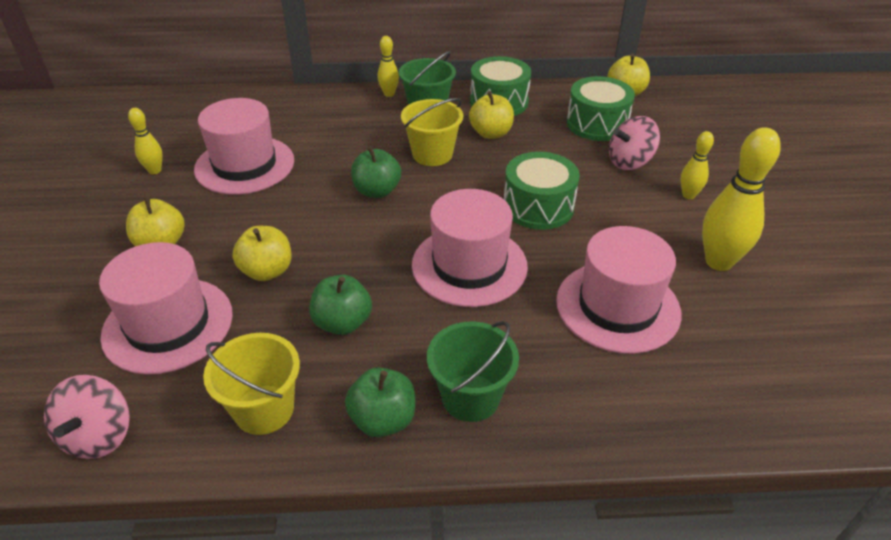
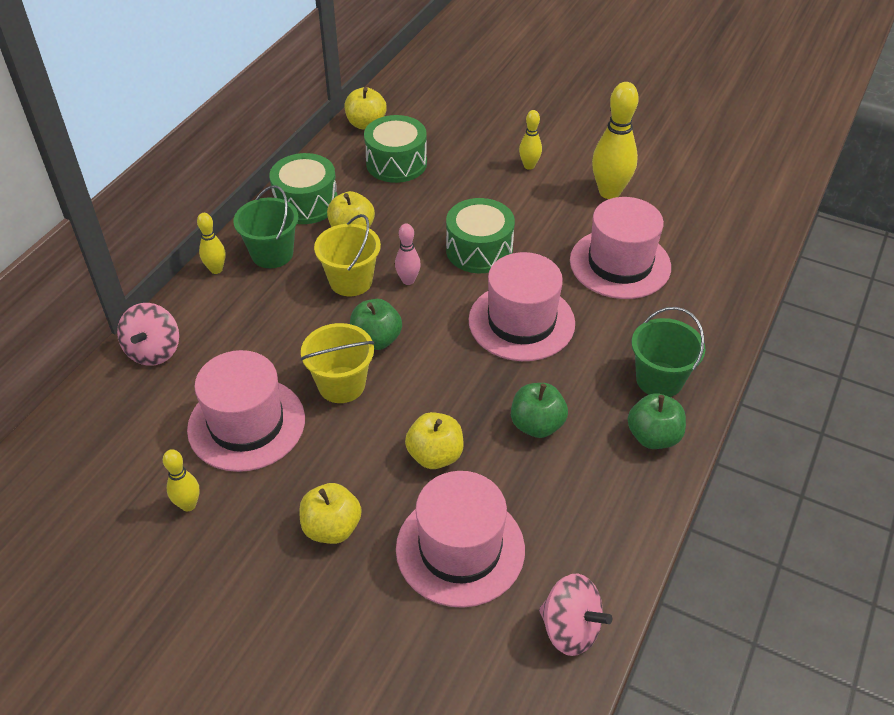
camera: 60 degrees left, 5 degrees up
(264, 409) = (603, 506): yellow bucket -> yellow bucket (341, 385)
(460, 182) = (408, 280): none -> pink bowling pin
(629, 162) = (464, 173): pink spinning top -> pink spinning top (154, 351)

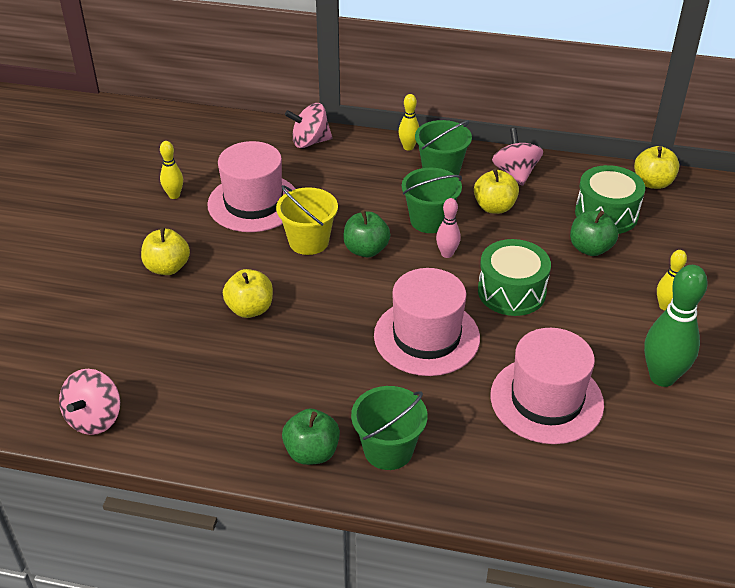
camera: 75 degrees right, 5 degrees down
(306, 203) = (515, 173): green drum -> pink spinning top
(351, 281) = (429, 220): yellow bucket -> green bucket
(460, 549) = (160, 340): pink hat -> none
(537, 425) = (301, 367): green apple -> green apple (590, 248)
(609, 192) = (662, 377): yellow bowling pin -> green bowling pin

